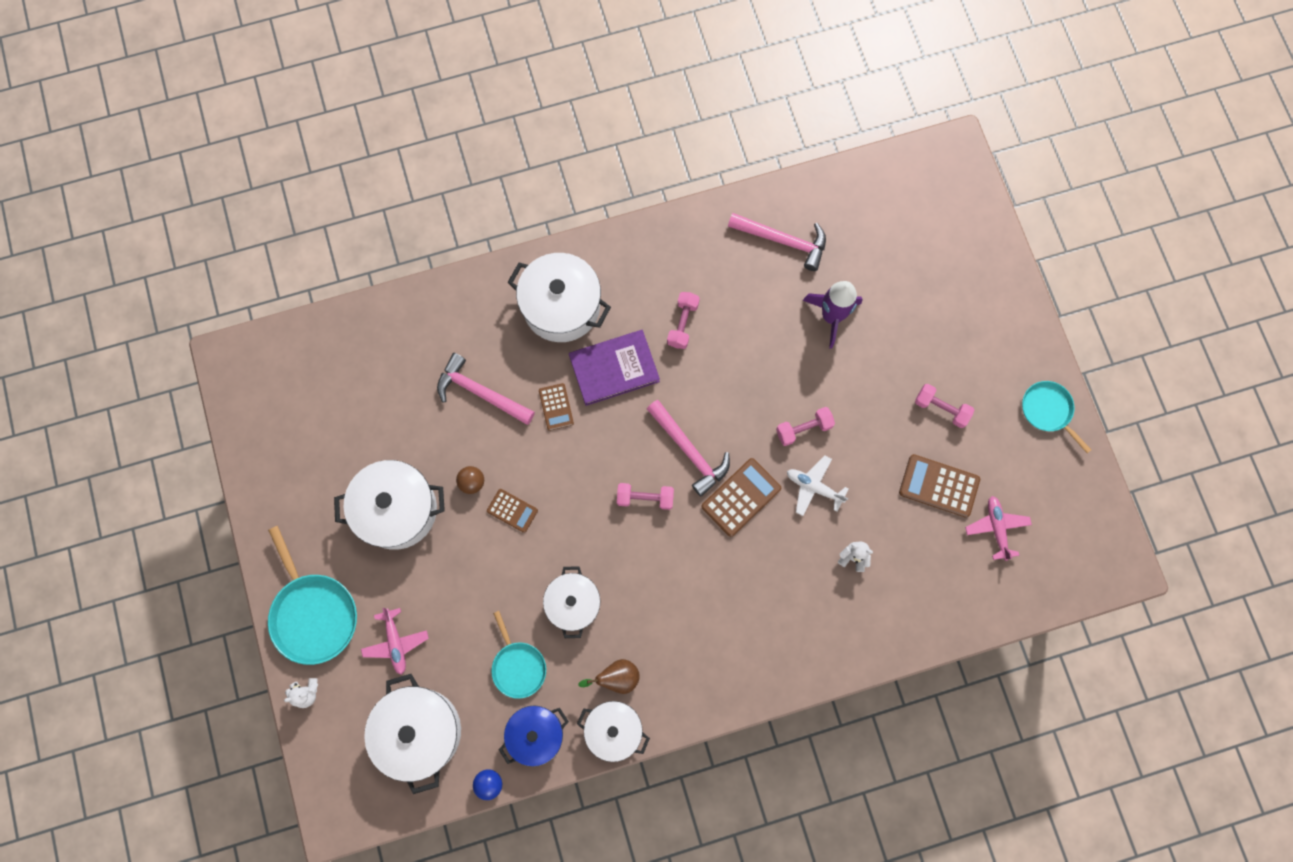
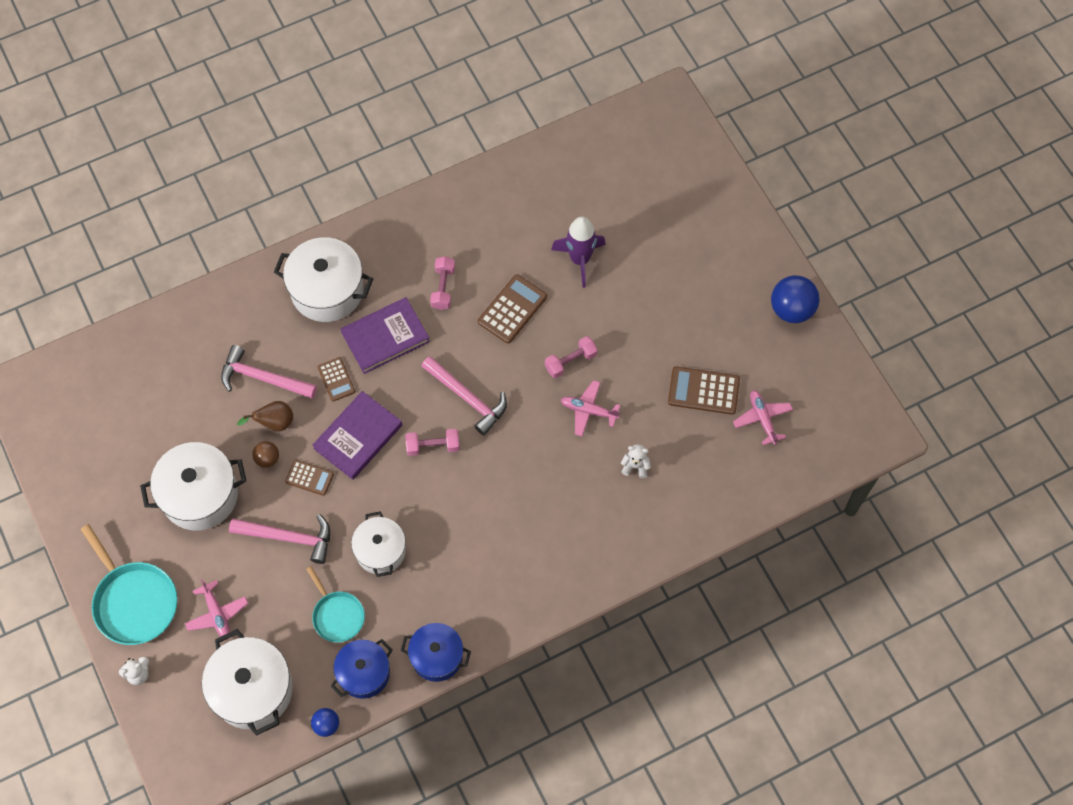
camera: 10 degrees left, 10 degrees down
(569, 474) = (358, 437): none -> purple book
(613, 730) = (437, 656): white pot -> blue pot
(617, 677) = (432, 609): brown pear -> brown pear (274, 423)
(741, 497) = (522, 431): brown calculator -> brown calculator (512, 309)
(783, 241) = (524, 201): pink hammer -> pink hammer (288, 537)
(814, 487) = (588, 411): white plane -> pink plane
(941, 408) = (694, 323): pink dumbbell -> none
(1048, 410) = (791, 309): turquoise pan -> blue ball

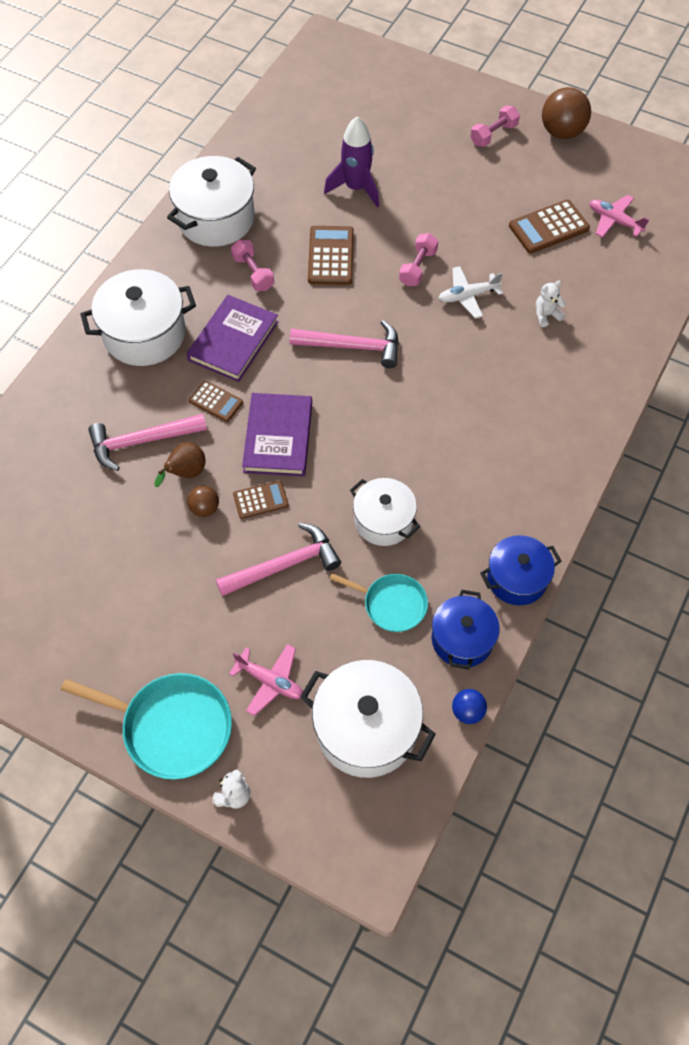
camera: 35 degrees left, 5 degrees down
(200, 495) = (161, 582): white pot -> white pot (216, 218)
(433, 446) = (355, 403): pink dumbbell -> pink dumbbell (493, 134)
(588, 411) = (468, 296): pink plane -> white plane
(791, 309) = (562, 132): blue ball -> brown ball

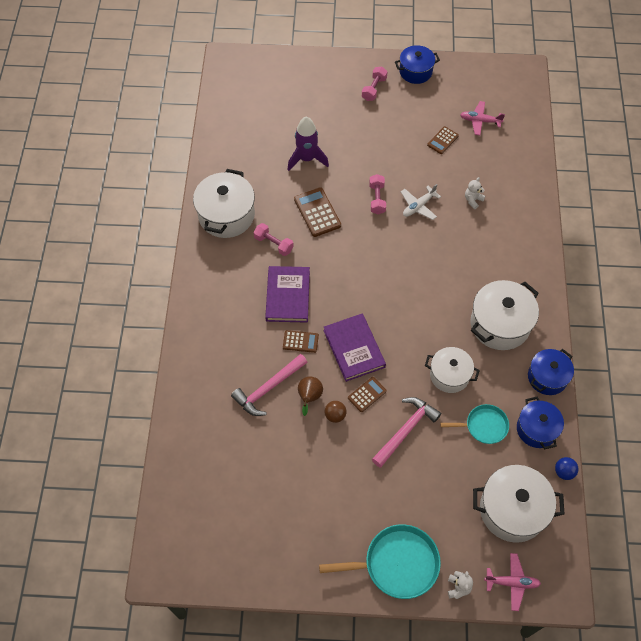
camera: 25 degrees left, 0 degrees up
(144, 334) = (226, 314): white pot -> white pot (500, 324)
(270, 681) = (439, 507): pink plane -> pink plane (512, 582)
(352, 346) = (366, 269): pink hammer -> none
(548, 227) = (442, 140): brown calculator -> brown calculator, size x0.62
(562, 132) = (415, 71): brown ball -> blue pot

